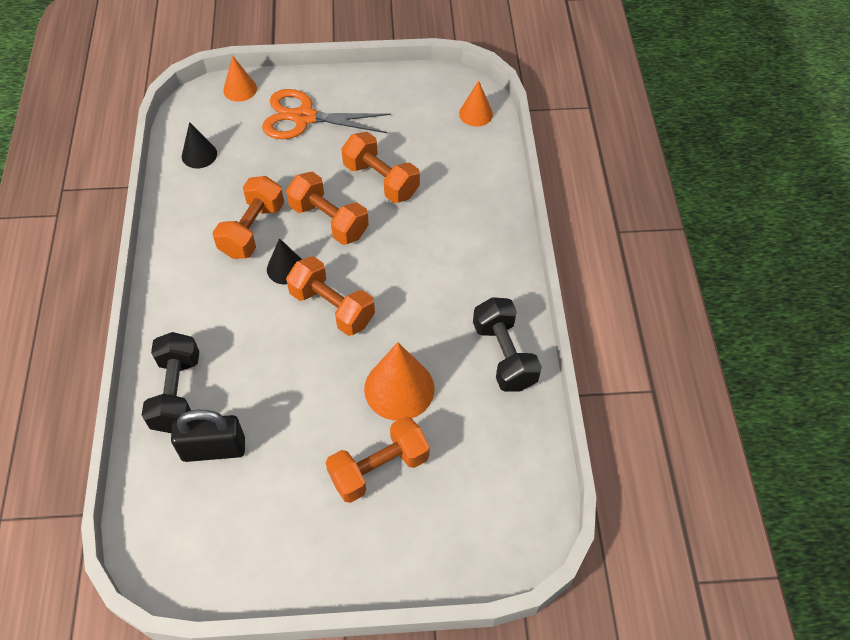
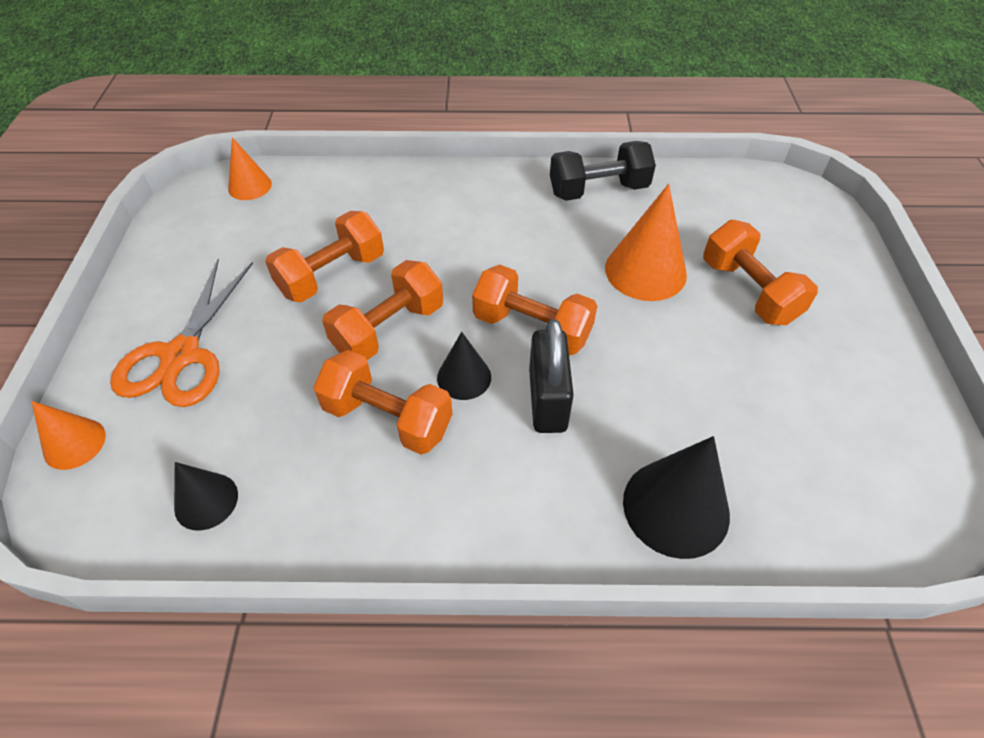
camera: 85 degrees left, 5 degrees down
(176, 393) = (676, 507): black dumbbell -> black cone
(213, 449) = (756, 455): black padlock -> black padlock (547, 400)
(332, 307) = (532, 328): orange dumbbell -> orange dumbbell turned 75 degrees clockwise

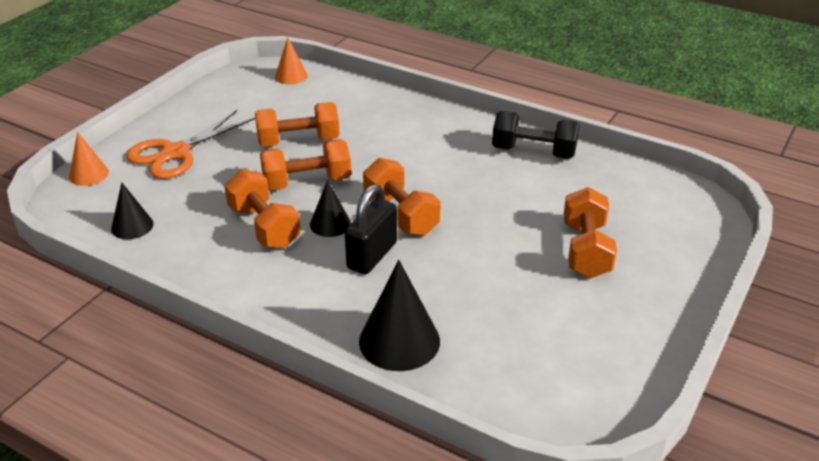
camera: 30 degrees right, 15 degrees down
(645, 271) = (517, 211): orange cone -> none

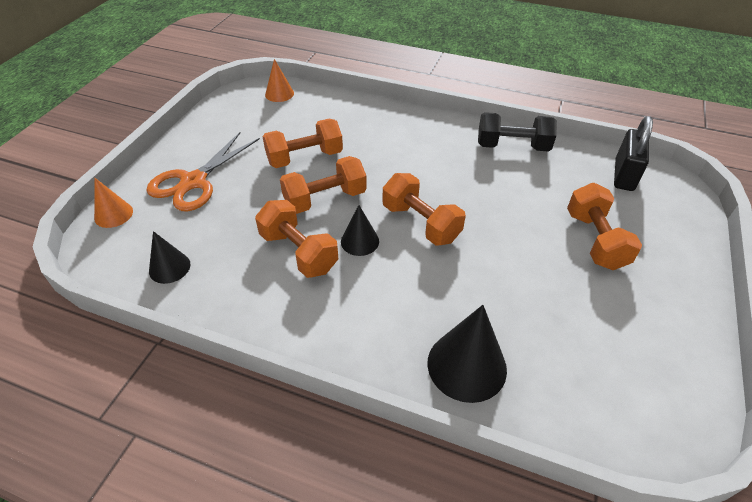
camera: 10 degrees left, 10 degrees up
(372, 255) = (409, 271): black padlock -> black padlock (624, 175)

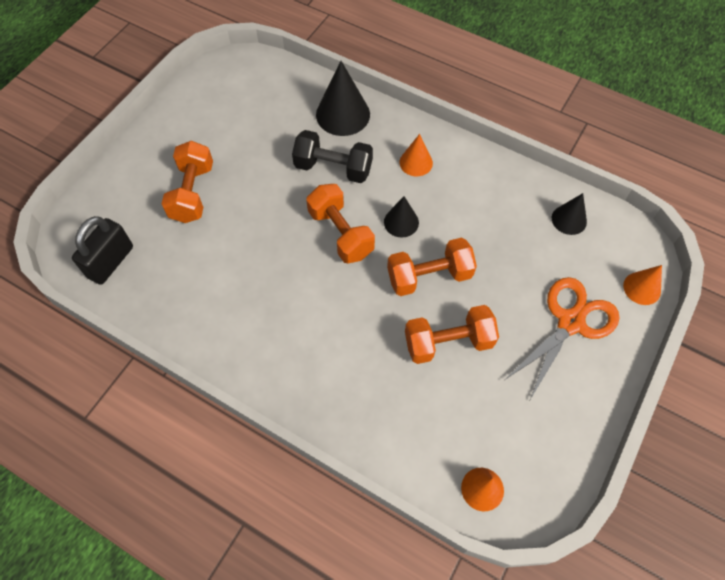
camera: 170 degrees left, 15 degrees up
(299, 252) = (456, 219): orange dumbbell -> none
(352, 309) = (416, 162): none -> orange cone
(512, 146) = (203, 324): black dumbbell -> black dumbbell (333, 168)

